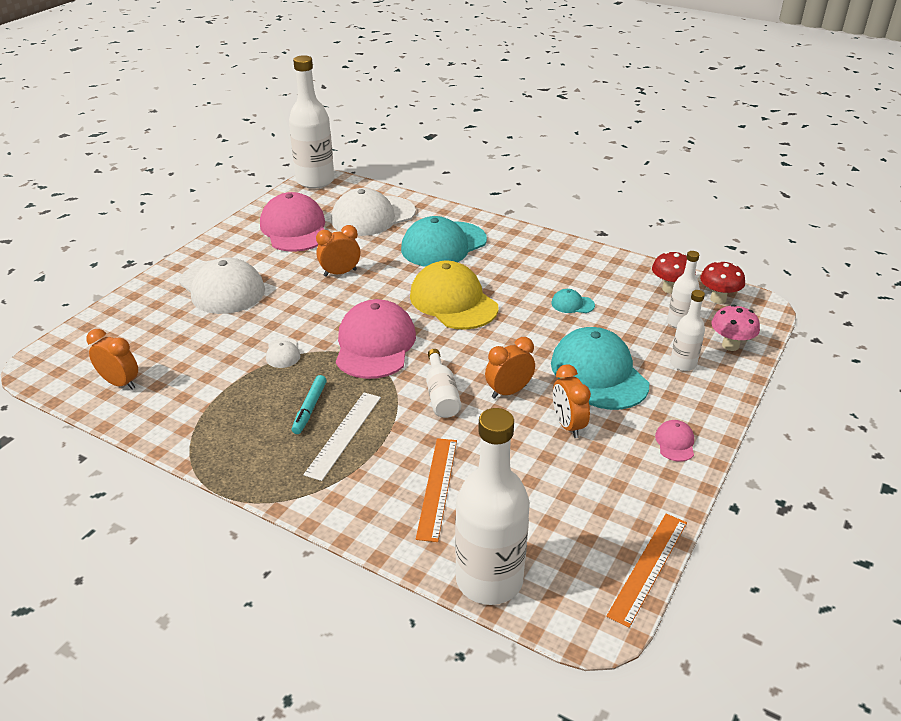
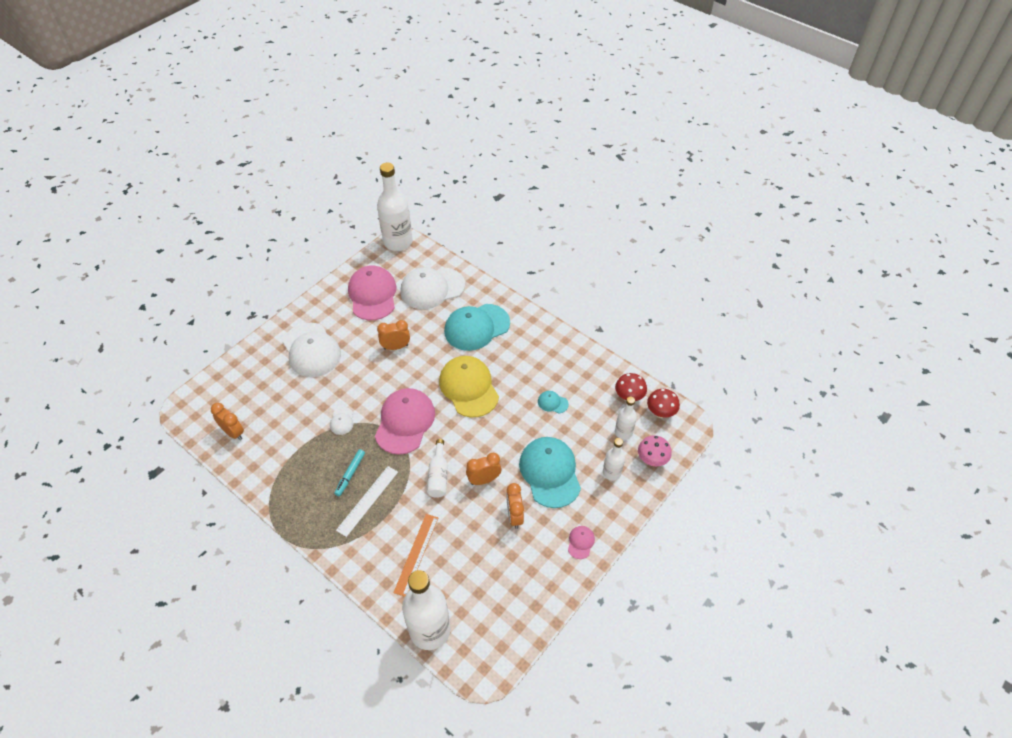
camera: 10 degrees right, 15 degrees up
(648, 567) = (529, 638): orange ruler -> none

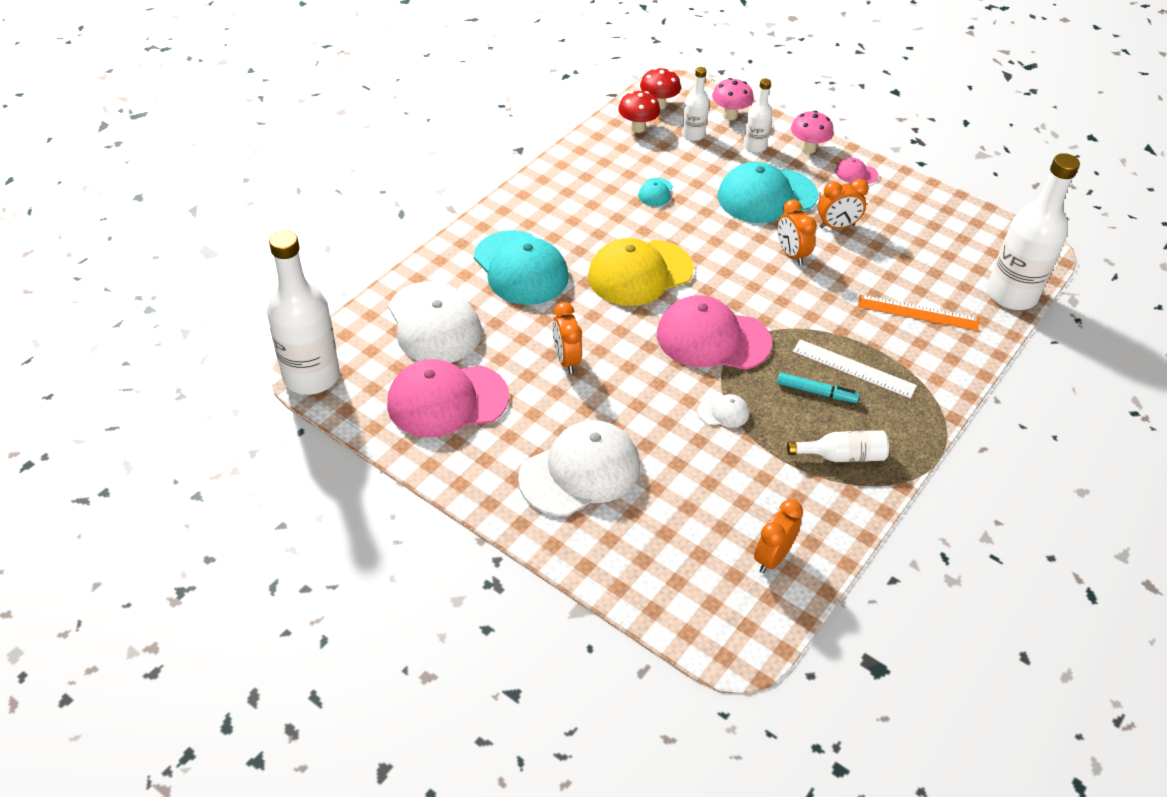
camera: 95 degrees left, 5 degrees down
(438, 475) = (795, 298): white bottle -> white bottle (842, 456)
(612, 511) = (808, 148): none -> pink mushroom

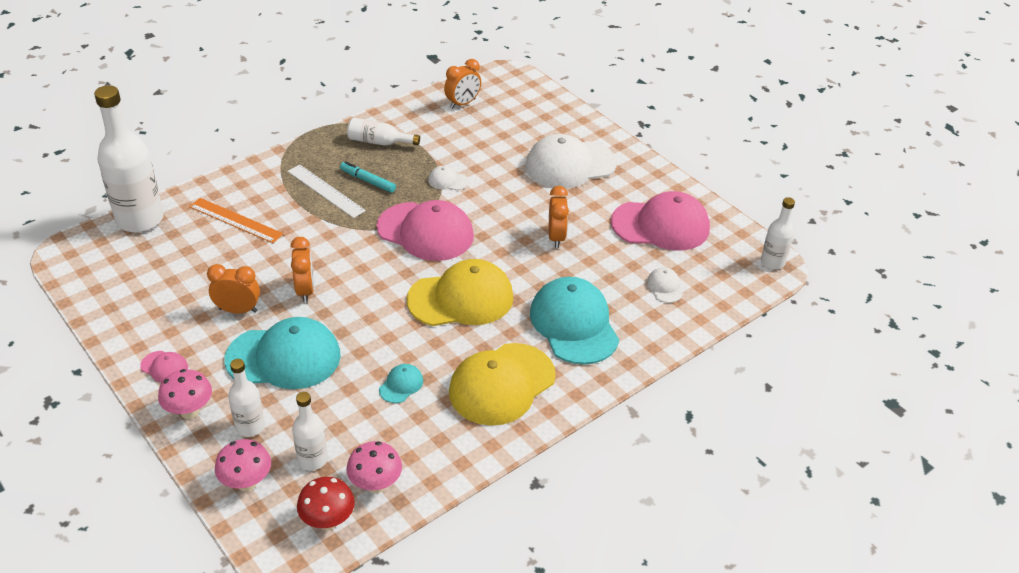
camera: 165 degrees left, 5 degrees down
(311, 376) = (772, 262): white bottle -> white bottle, size x0.51
(434, 323) = (665, 287): white cap -> white cap, size x0.43
(570, 207) = (501, 384): none -> yellow cap
(637, 128) = (375, 485): red mushroom -> pink mushroom

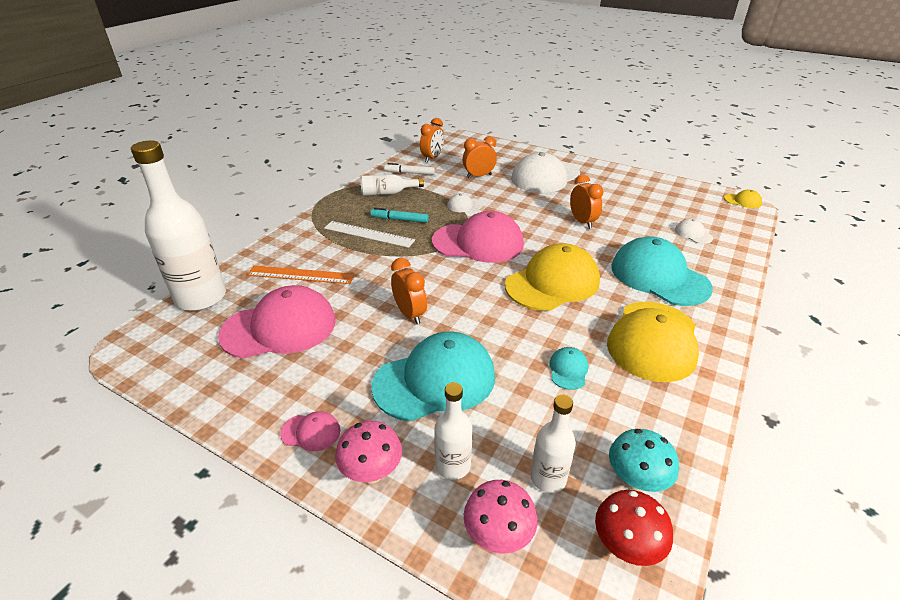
camera: 20 degrees left, 5 degrees down
(238, 310) = (355, 350): orange clock -> orange clock (478, 176)
(375, 485) = (635, 481): pink mushroom -> turquoise mushroom
(421, 119) = (409, 173): none -> white marker
(661, 225) = (646, 197): pink cap -> pink cap (279, 327)
(772, 262) = (742, 201): white bottle -> yellow cap

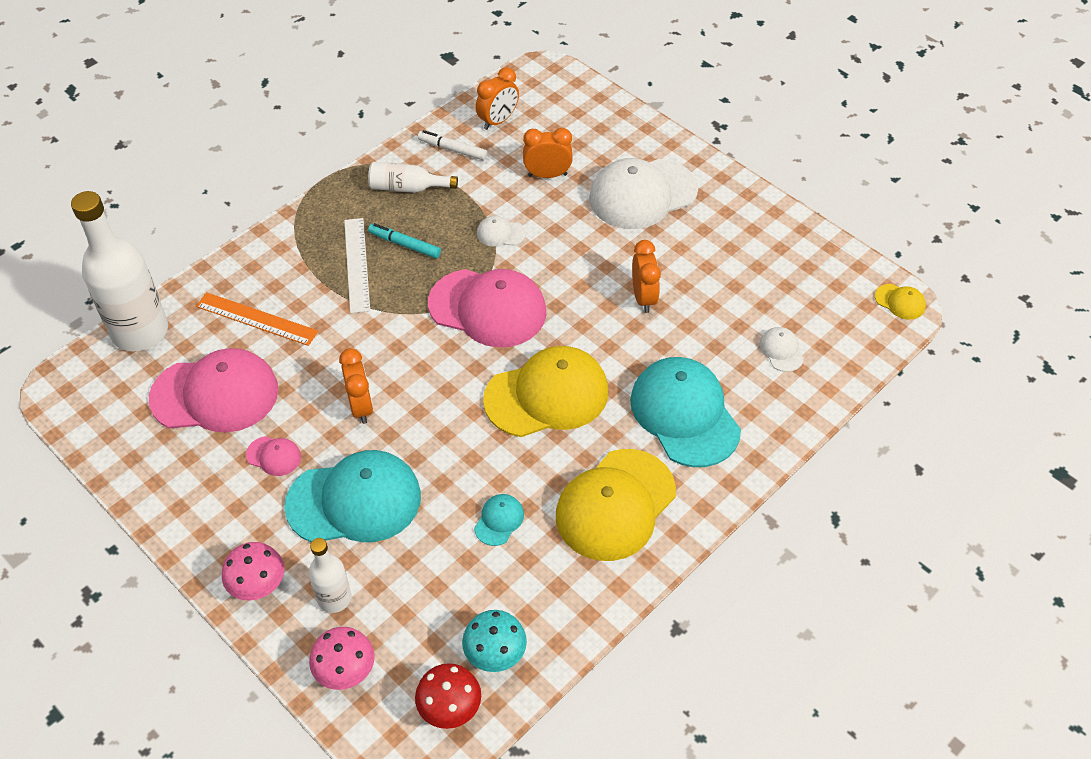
camera: 15 degrees right, 15 degrees up
(311, 432) = (216, 531): pink cap -> pink cap (274, 456)
(369, 234) = (357, 264): white ruler -> white ruler turned 45 degrees clockwise
(548, 478) = (416, 632): white bottle -> none

